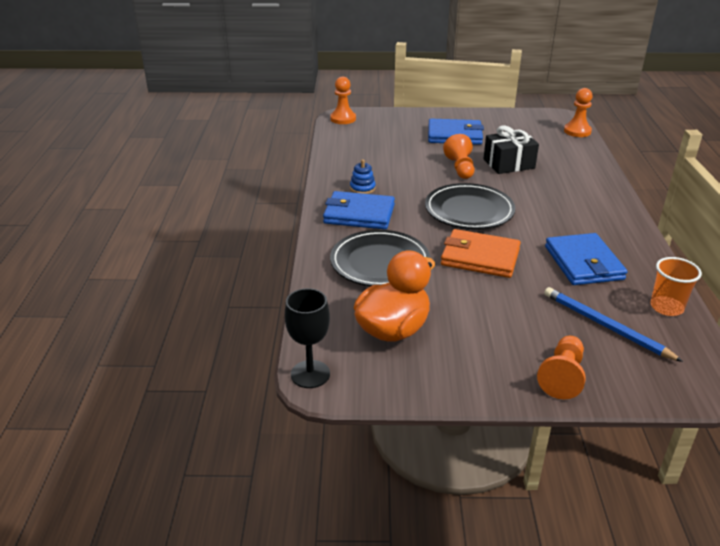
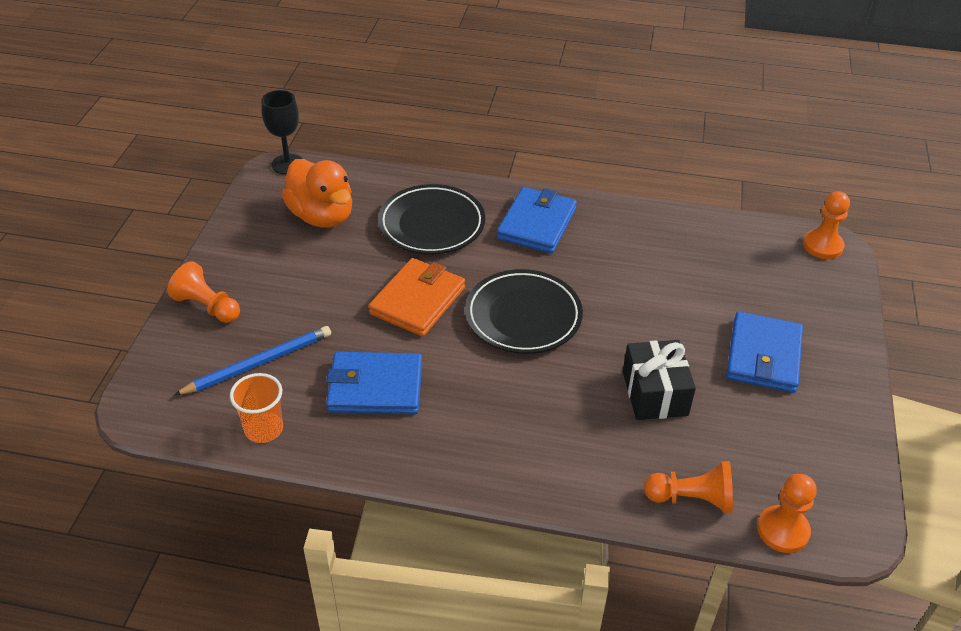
camera: 100 degrees right, 10 degrees up
(362, 188) = (599, 235): blue stacking toy -> none
(460, 168) = (646, 336): orange pawn -> orange pawn (691, 499)

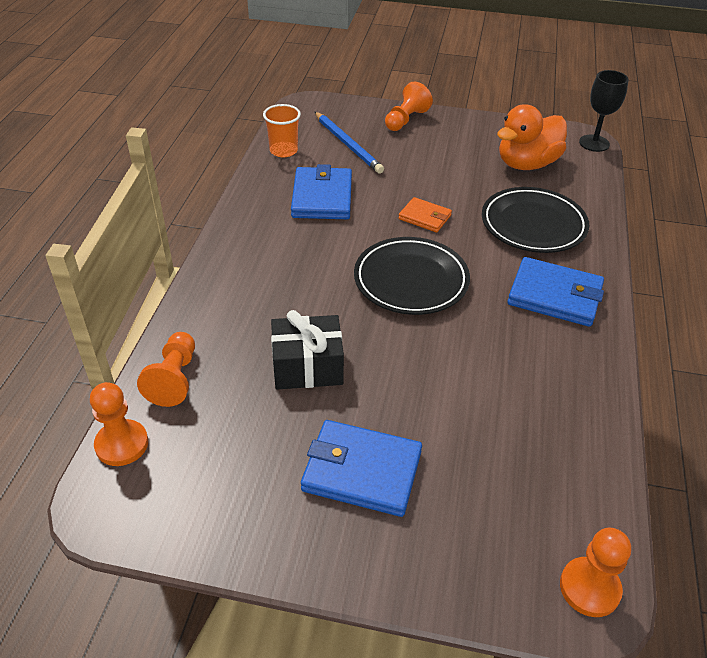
camera: 90 degrees right, 0 degrees up
(417, 300) = (425, 217): orange wallet -> orange wallet, size x0.58

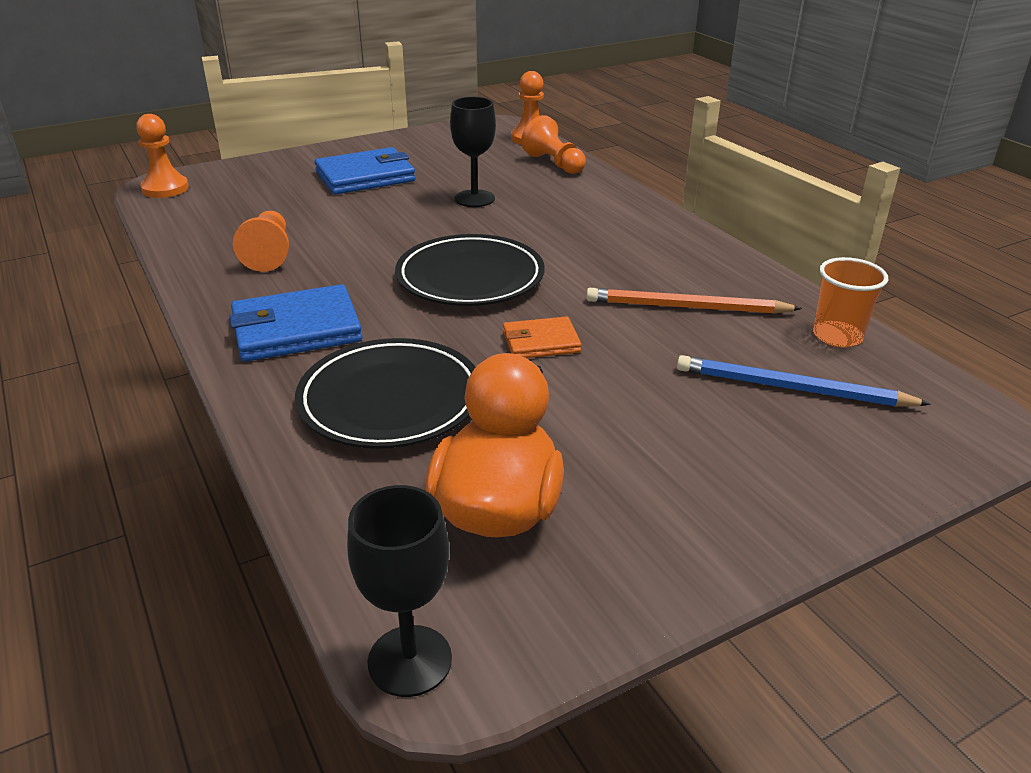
camera: 140 degrees right, 10 degrees down
(307, 366) = (474, 198): black gift -> black goblet
(322, 197) = (686, 307): blue wallet -> orange pencil
(406, 120) = (807, 488): orange pawn -> orange pawn (269, 254)

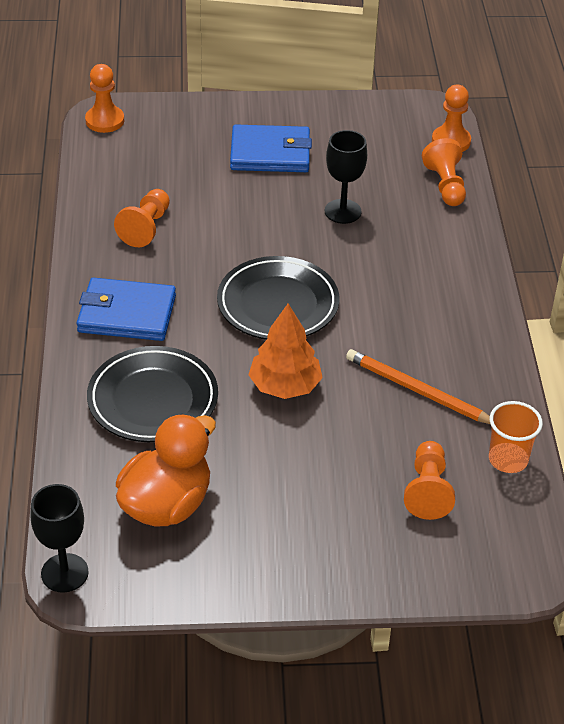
camera: 25 degrees right, 10 degrees up
(541, 342) = (285, 386): orange wallet -> orange tree
(792, 388) = (427, 490): blue pencil -> orange pawn

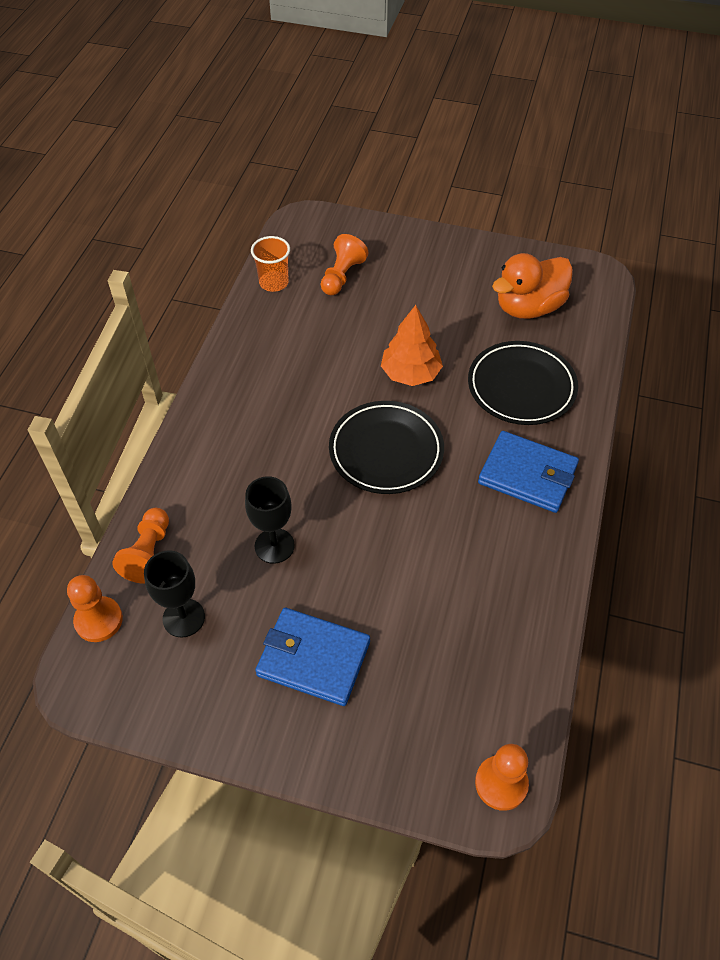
camera: 160 degrees left, 10 degrees up
(64, 573) = (606, 281): black goblet -> black goblet (183, 618)
(146, 228) = (487, 577): orange pawn -> none
(418, 391) = (308, 345): orange pencil -> none

